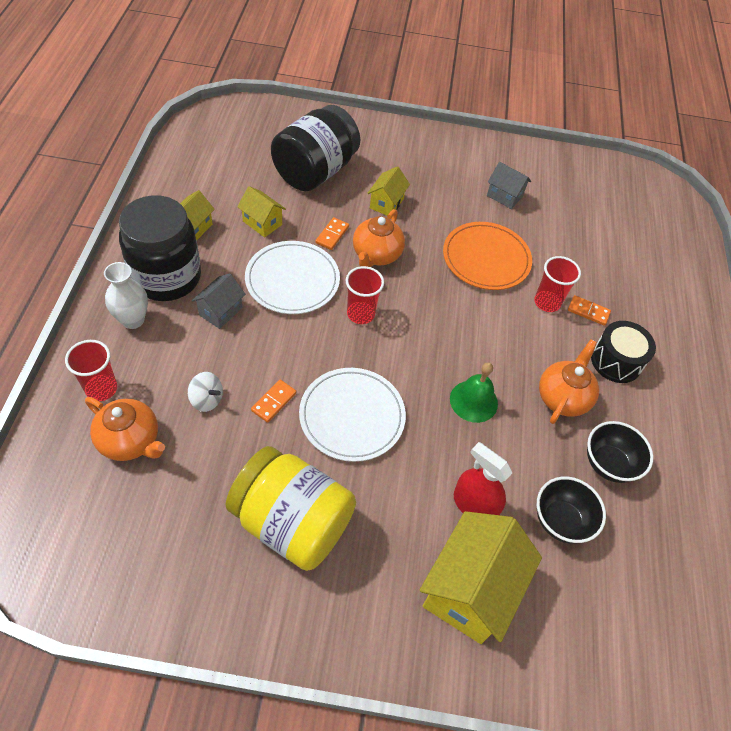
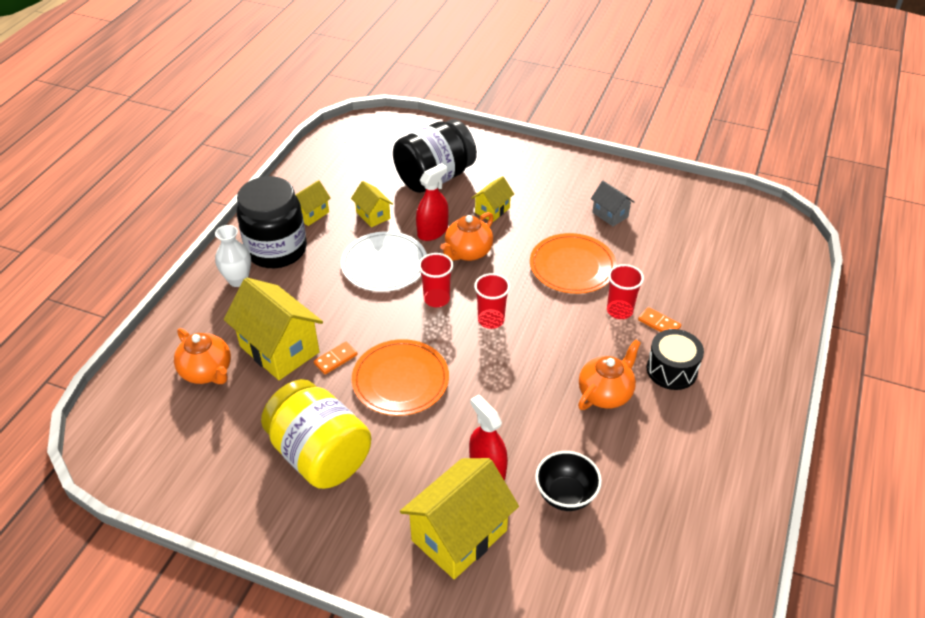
camera: 20 degrees right, 10 degrees down
(101, 389) = (196, 329): red cup -> red cup (491, 320)
(206, 399) = (279, 349): white spinning top -> yellow house
(220, 311) = (313, 282): grey house -> none
(332, 235) = (432, 231): orange domino -> red spray bottle
(352, 416) = (400, 380): white plate -> orange plate
(473, 401) = (517, 384): green bell -> none
(608, 464) = (631, 456): black bowl -> none

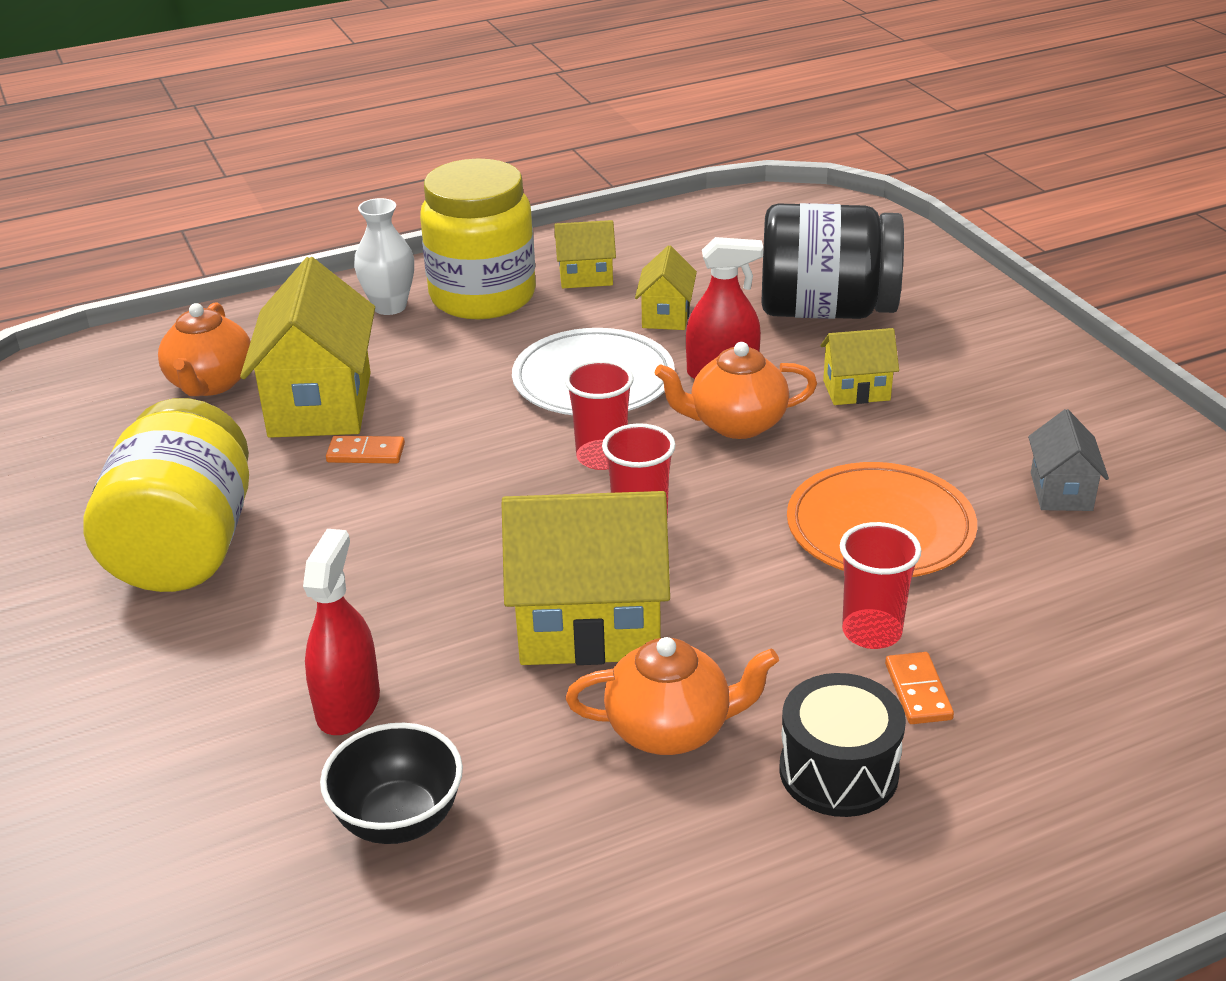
camera: 45 degrees right, 10 degrees down
(276, 250) = (483, 296): black jar -> yellow jar
(400, 380) = (405, 525): orange plate -> none
(459, 535) = (189, 759): yellow house -> yellow house (589, 626)

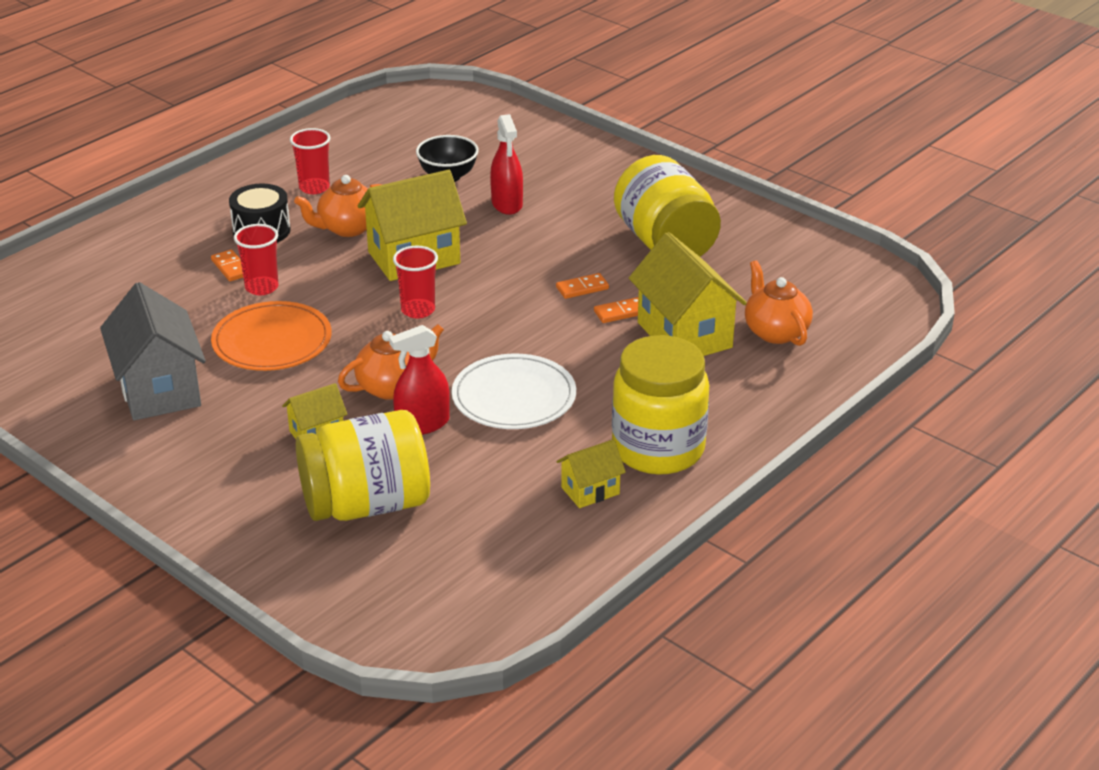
camera: 155 degrees right, 0 degrees up
(380, 502) = (582, 288): none -> orange domino
(389, 306) = (722, 422): white vase -> none
(601, 457) = (469, 344): red cup -> red cup (314, 187)
(666, 316) = (496, 467): yellow house -> none
(826, 310) = (366, 504): black jar -> yellow jar
(1061, 491) = (159, 390): grey house -> grey house, size x1.94

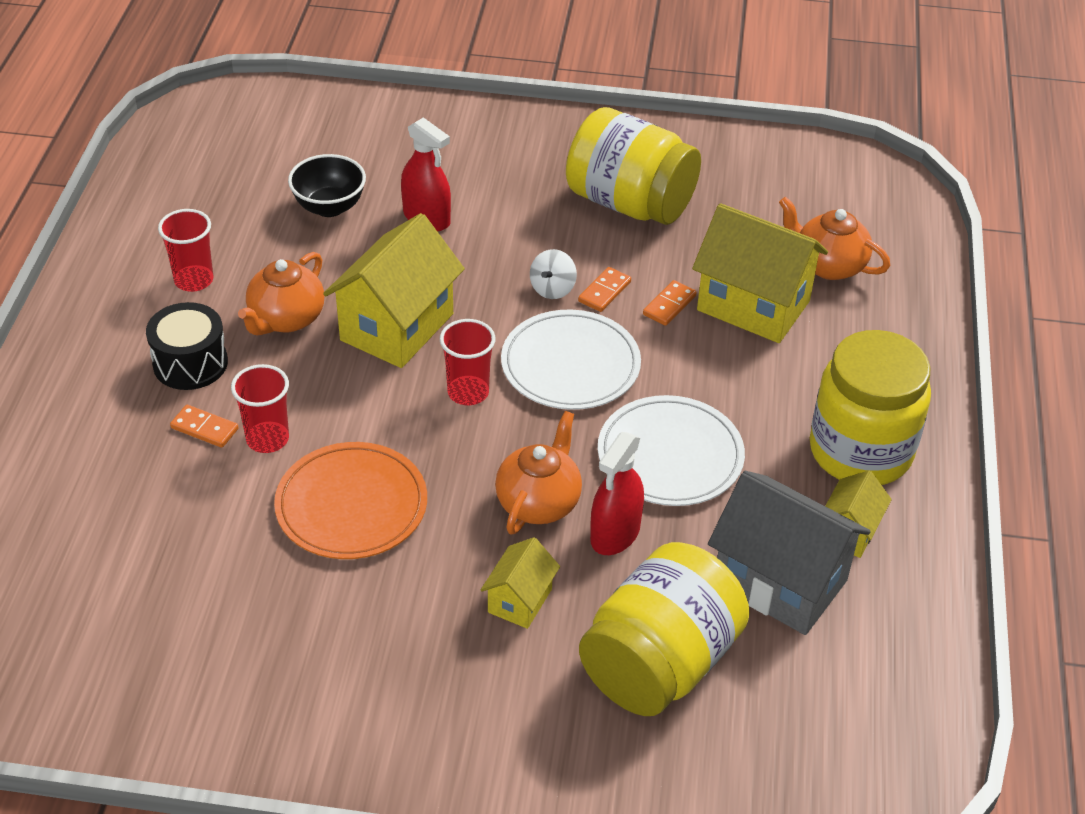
camera: 35 degrees left, 10 degrees up
(159, 390) = (288, 632): grey house -> grey house (780, 582)
(506, 320) = (570, 365): none -> white plate
(546, 273) = (552, 289): none -> white spinning top

